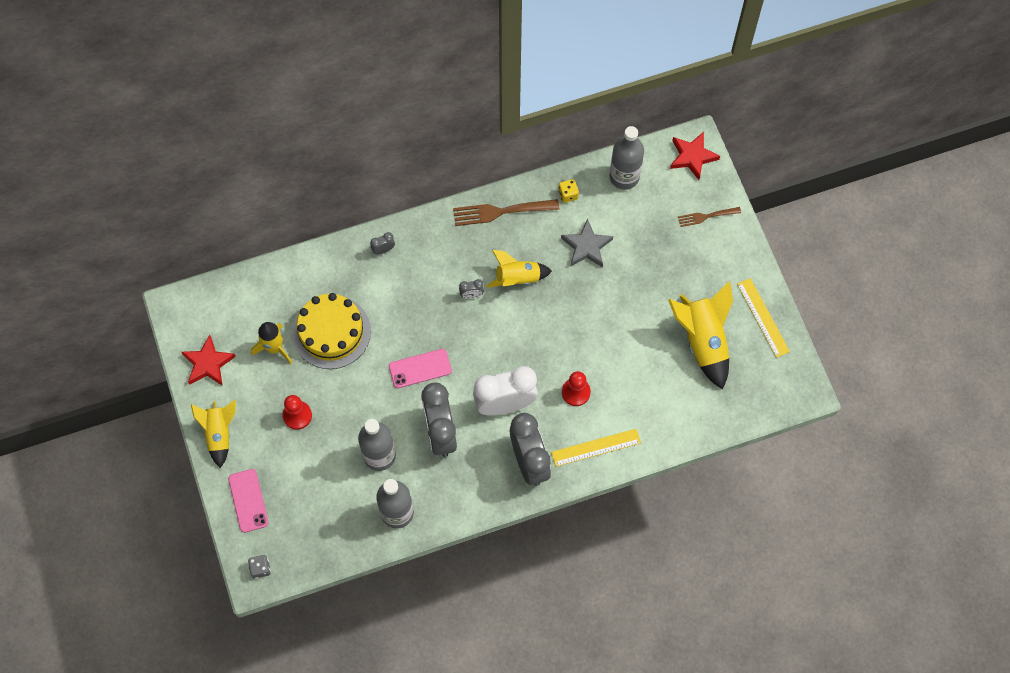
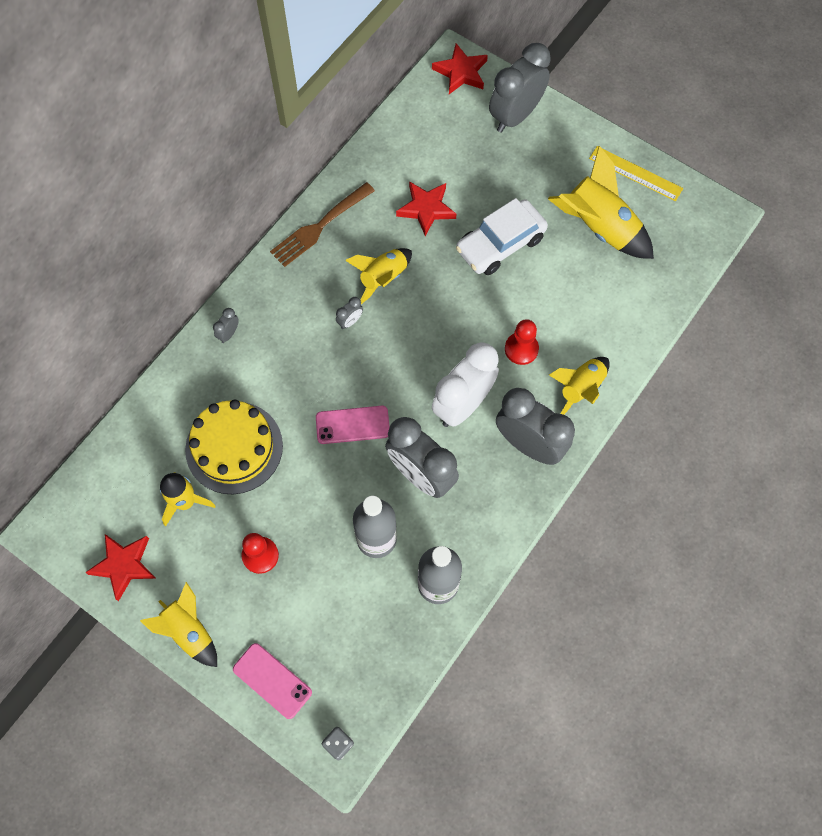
camera: 35 degrees left, 0 degrees up
(420, 368) = (352, 425): pink phone -> pink phone turned 45 degrees clockwise
(568, 194) = (372, 173): yellow dice -> none
(586, 246) = (426, 209): grey star -> red star
(596, 447) = (580, 388): yellow ruler -> yellow rocket
(620, 307) = (500, 244): none -> white car
(624, 177) = (412, 126): grey bottle -> none
(707, 216) = (515, 116): brown fork -> grey clock

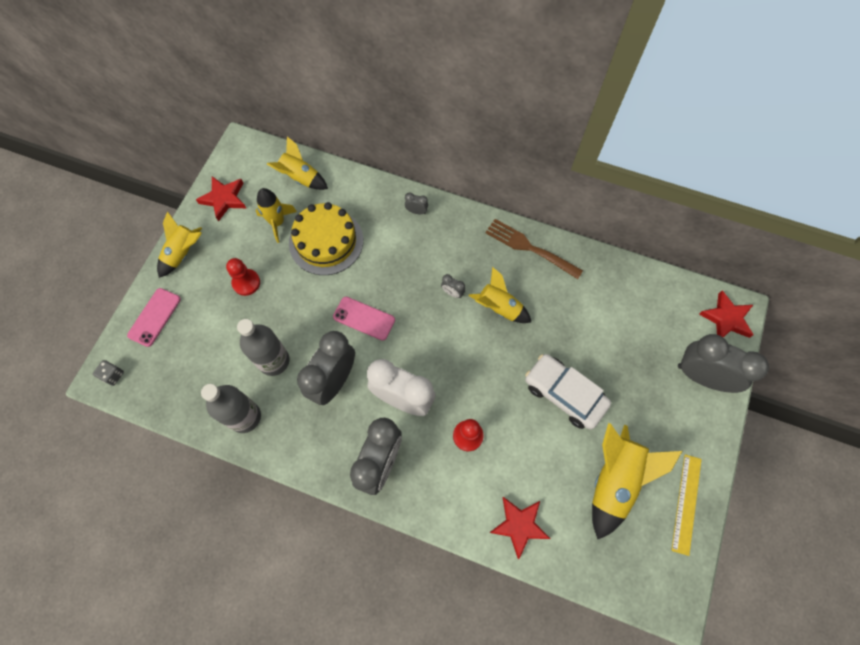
camera: 75 degrees right, 0 degrees up
(352, 425) = (364, 318): pink phone -> pink phone turned 45 degrees counterclockwise
(426, 209) = (576, 324): red star -> red star (519, 525)
(580, 388) = (444, 497): yellow rocket -> yellow rocket (300, 177)

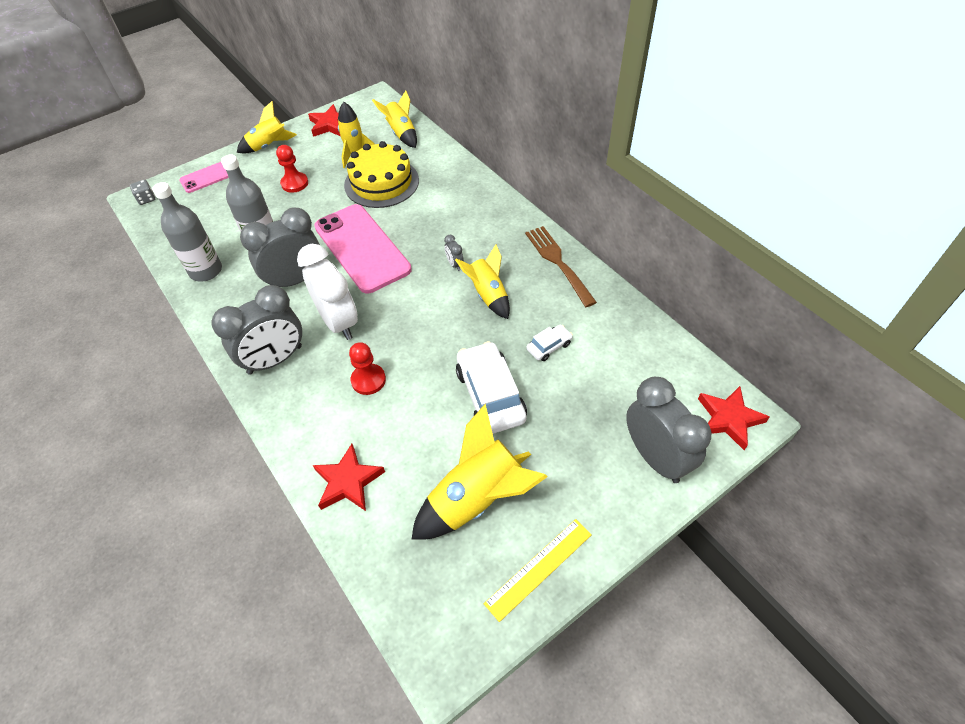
camera: 35 degrees right, 15 degrees down
(364, 318) = (362, 248): pink phone -> pink phone, size x1.91
(416, 211) = (476, 193): grey clock -> none
(575, 328) = (549, 346): none -> white car

